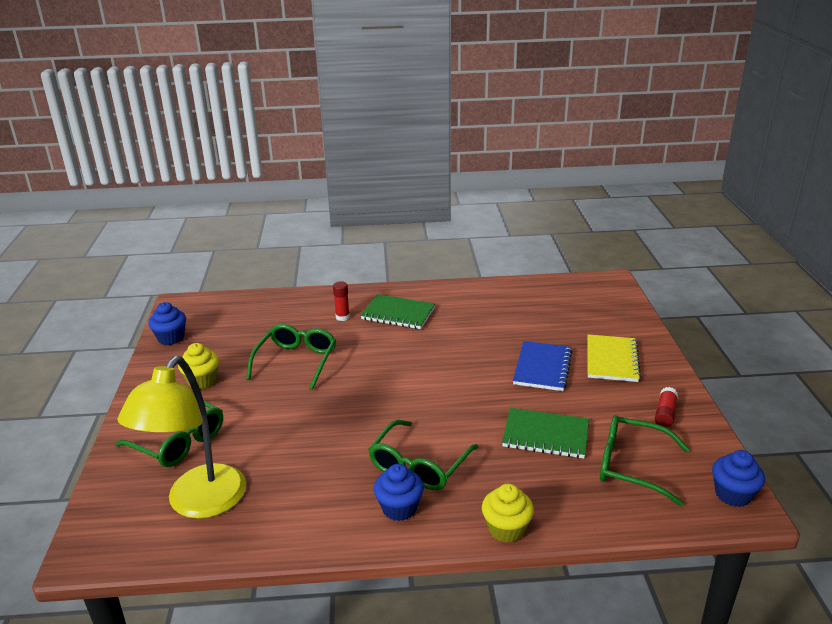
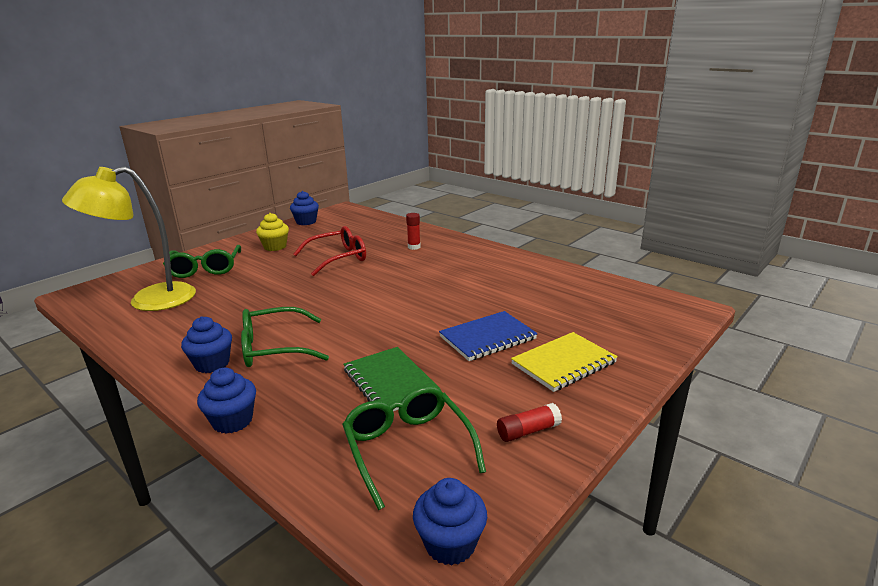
camera: 45 degrees right, 5 degrees down
(296, 361) = (338, 258): green glasses -> red glasses
(398, 314) = (453, 259): green notebook -> none
(506, 529) = (232, 421): yellow cupcake -> blue cupcake

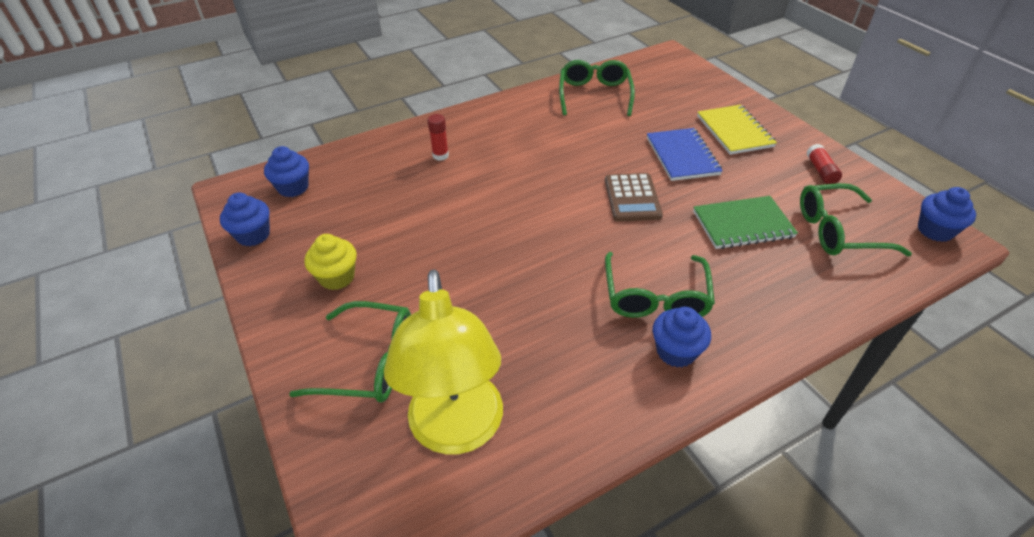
camera: 70 degrees left, 20 degrees up
(232, 421) = (791, 335): blue cupcake -> blue cupcake (293, 187)
(338, 258) = (430, 220): red glasses -> none
(402, 322) = (632, 198): none -> brown calculator
(557, 284) = (594, 95): none -> green glasses

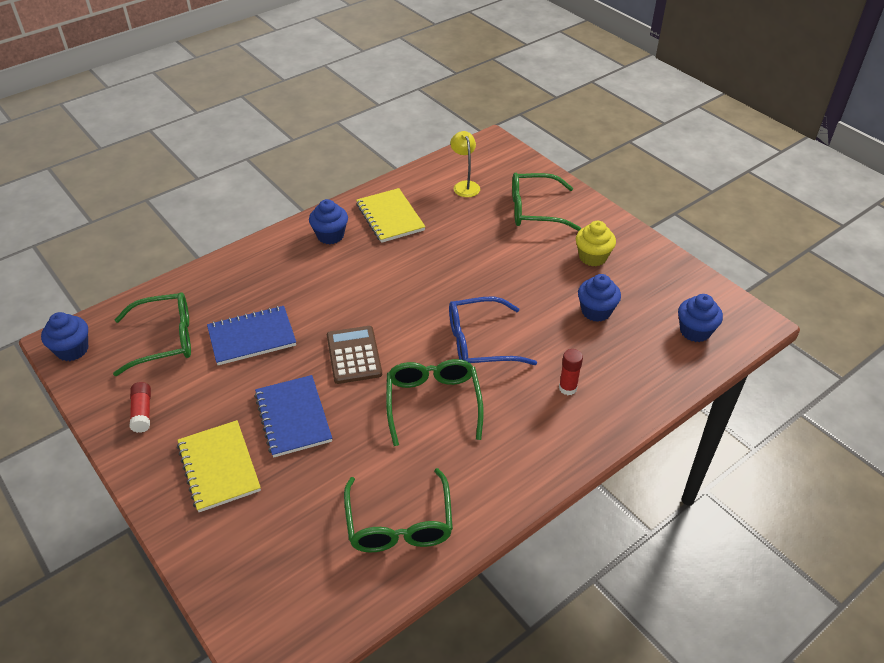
camera: 170 degrees right, 0 degrees up
(253, 235) = (689, 282): blue cupcake -> blue cupcake (596, 311)
(457, 431) = (465, 185): yellow lamp -> yellow lamp, size x0.47
(505, 197) = (480, 343): none -> blue glasses
(588, 376) = (390, 217): none -> yellow notebook
(655, 297) = (340, 268): green glasses -> green glasses (433, 403)
(742, 225) = (252, 337): green notebook -> blue notebook

